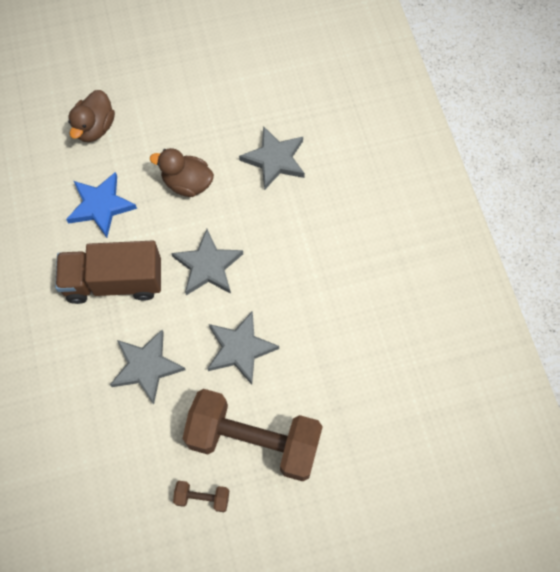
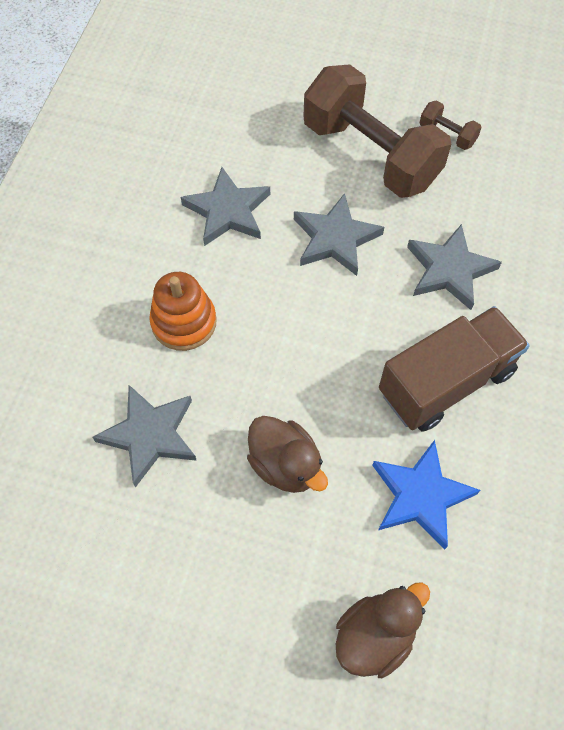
camera: 150 degrees left, 5 degrees down
(114, 281) = (446, 382): brown truck -> brown truck turned 60 degrees counterclockwise
(208, 266) = (320, 343): grey star -> grey star (228, 211)
(302, 234) = (184, 322): none -> orange stacking toy

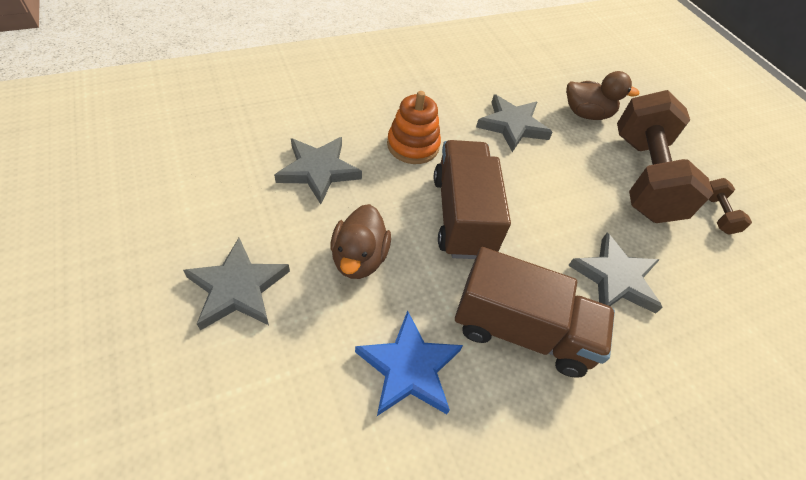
camera: 45 degrees right, 10 degrees down
(302, 341) = (462, 216): none -> brown truck
(335, 238) = (558, 192): grey star -> grey star (238, 288)
(375, 635) = (262, 403): brown duck -> brown duck (586, 114)

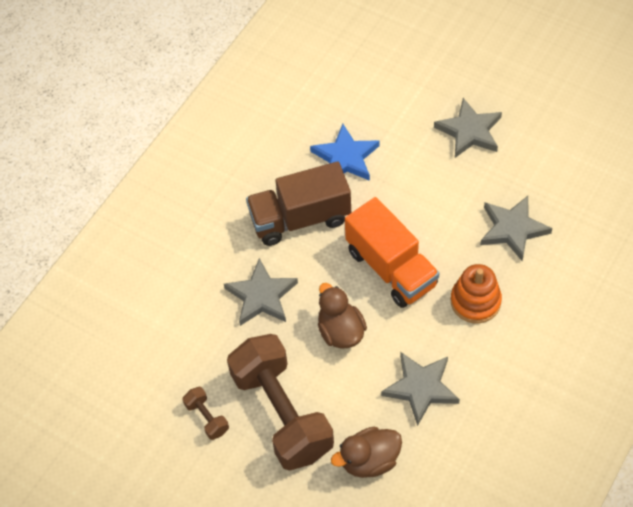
camera: 155 degrees right, 5 degrees up
(359, 258) = (425, 192): brown duck -> brown duck (340, 331)
(462, 216) = (391, 268): brown truck -> orange truck

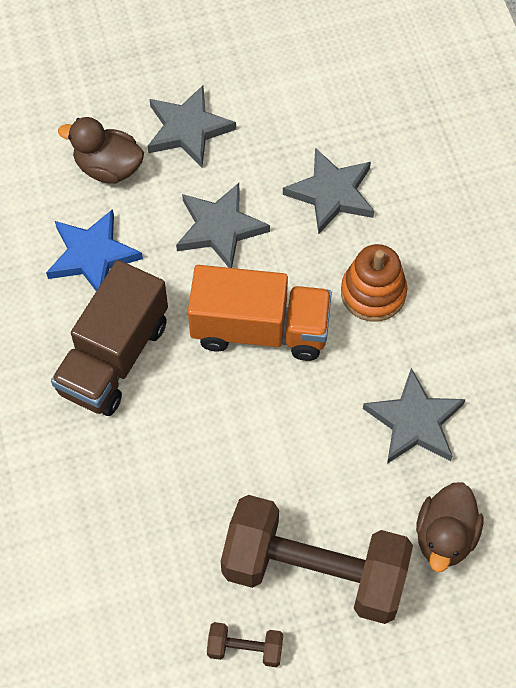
camera: 50 degrees left, 5 degrees up
(261, 296) = (162, 472): grey star -> grey star (220, 228)
(340, 331) = (280, 436): brown duck -> brown duck (108, 168)

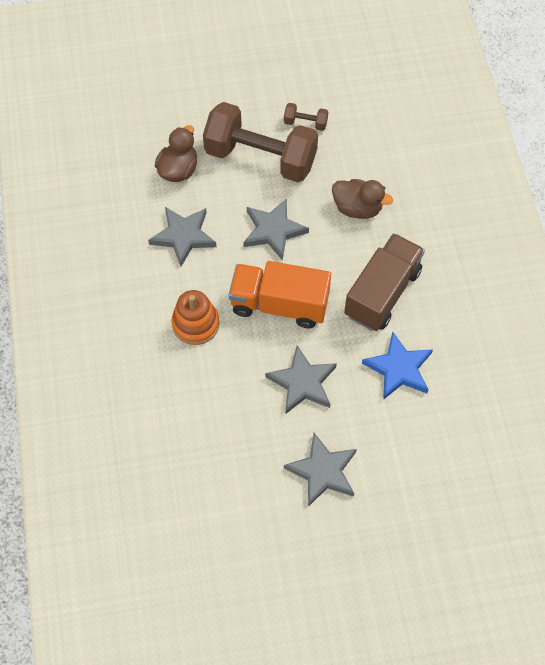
camera: 175 degrees left, 0 degrees up
(108, 168) = (388, 441): brown duck -> brown duck (357, 208)
(331, 193) = (214, 404): grey star -> grey star (273, 231)

